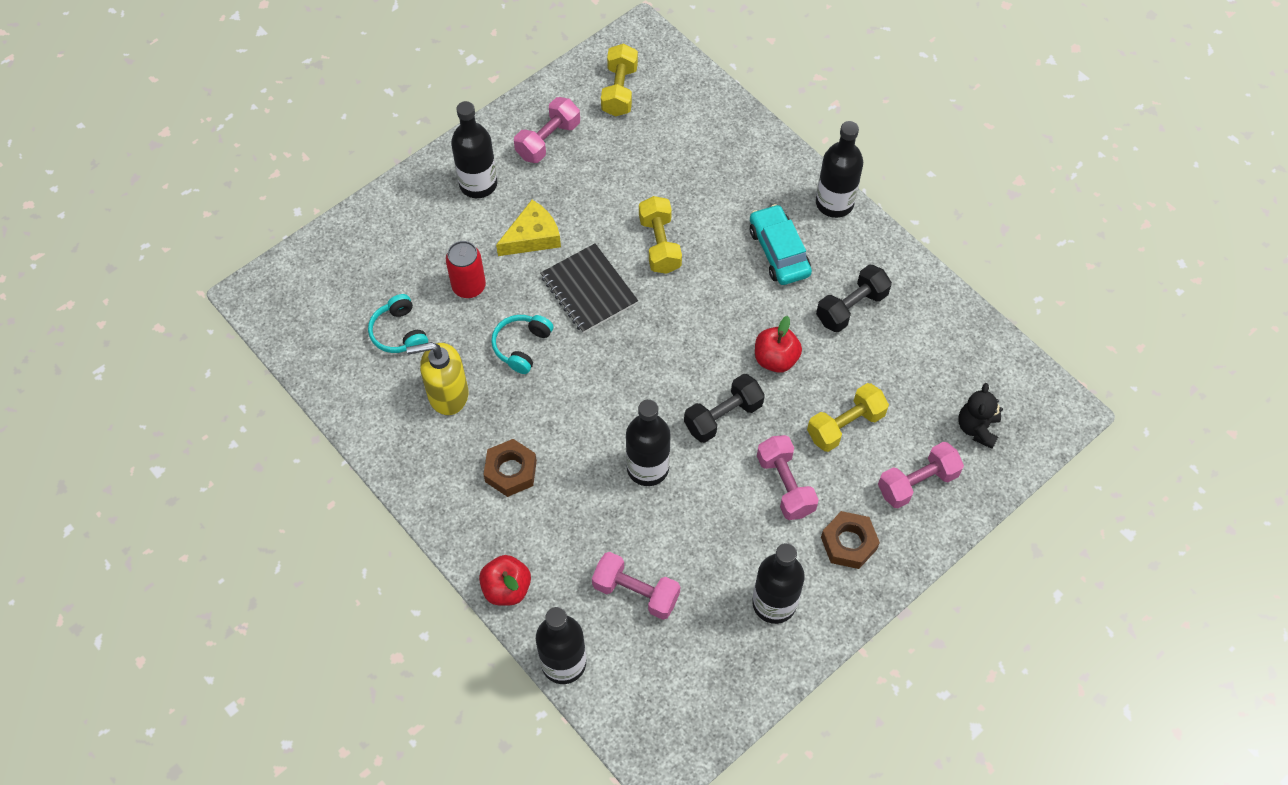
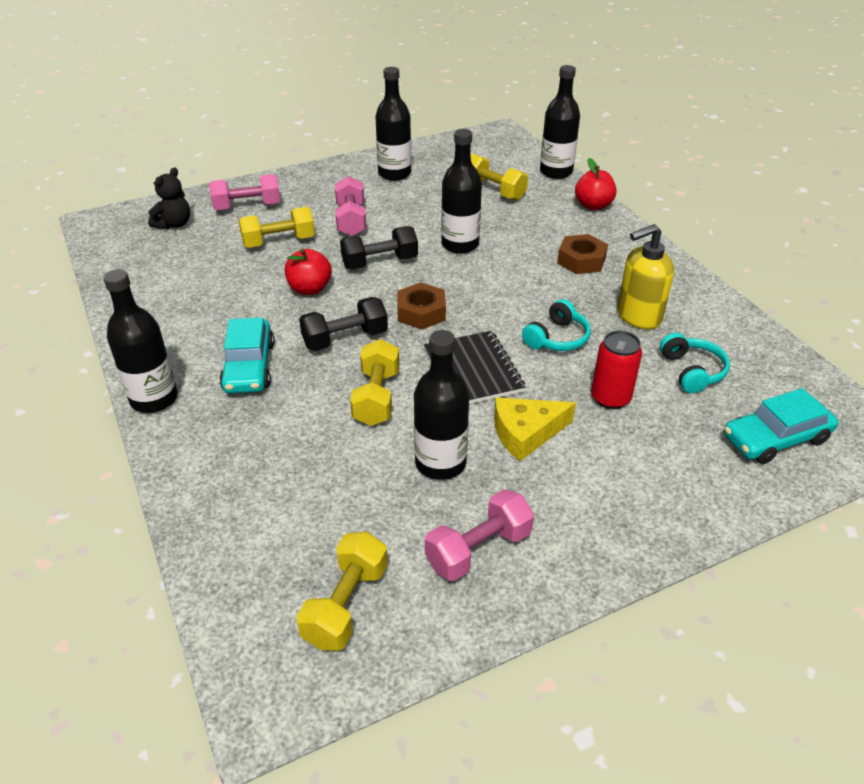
camera: 165 degrees left, 20 degrees down
(337, 275) = (775, 438): none -> turquoise car
(447, 394) = (638, 316): yellow soap dispenser -> yellow soap dispenser turned 150 degrees clockwise
(478, 184) = (589, 509): black bottle -> black bottle (440, 463)
(636, 592) = (493, 191): pink dumbbell -> yellow dumbbell
(848, 543) = (322, 189): brown nut -> brown nut (421, 312)
(851, 307) = (211, 311): black dumbbell -> black dumbbell (345, 339)

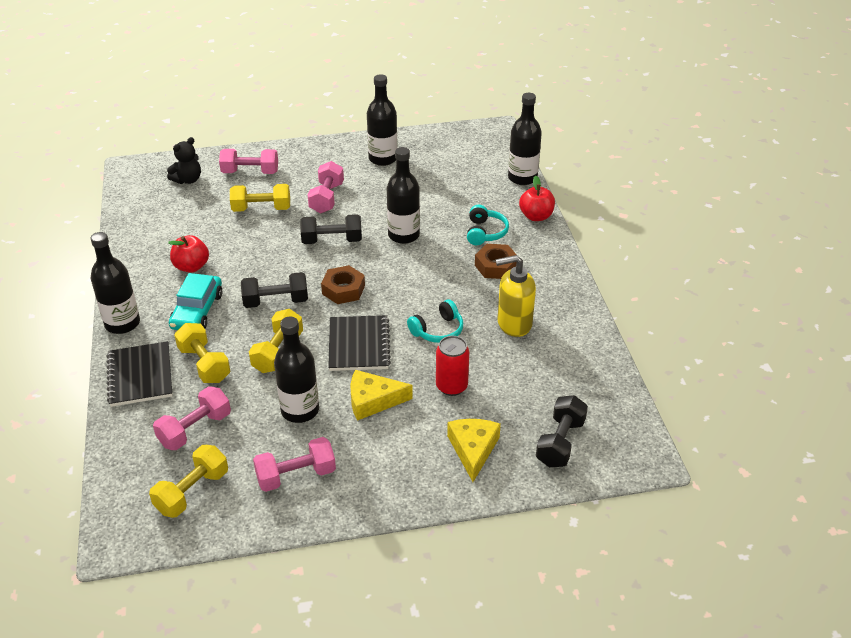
camera: 15 degrees right, 0 degrees up
(205, 460) = (140, 376): none -> black notebook
(309, 289) = (268, 254): red apple -> red apple (191, 266)
(312, 516) = (195, 429): none -> pink dumbbell
(493, 191) = (458, 188): yellow dumbbell -> yellow dumbbell (204, 364)
(681, 468) = (473, 449): none -> yellow cheese
(692, 371) = (528, 377): turquoise headphones -> turquoise headphones (485, 232)
(775, 438) = (560, 442): turquoise car -> black dumbbell

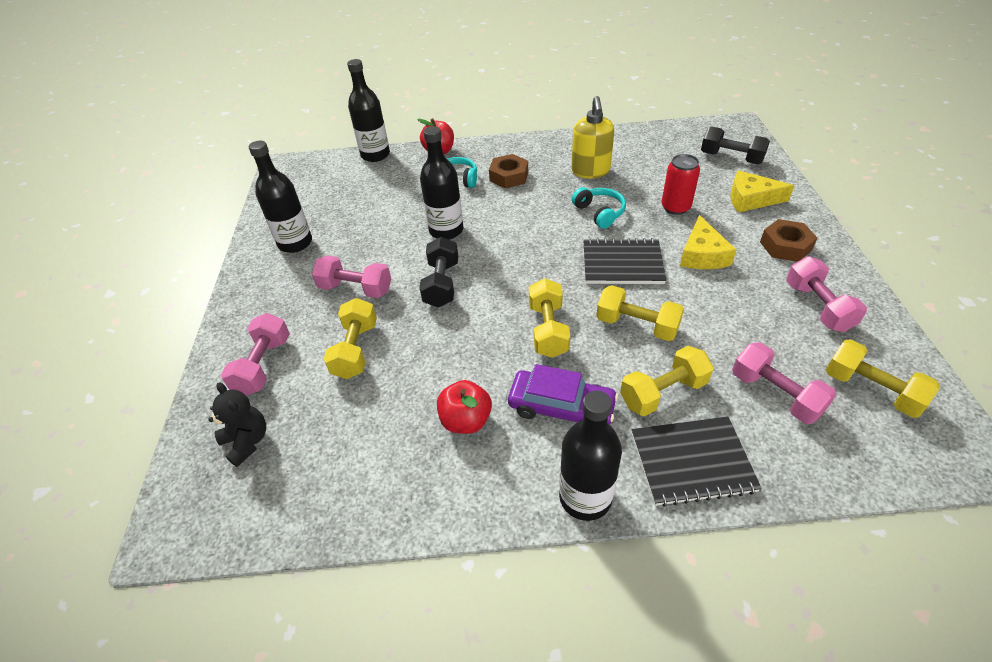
camera: 80 degrees left, 5 degrees up
(197, 311) = (561, 407): turquoise car -> purple car
(276, 301) = (548, 330): black dumbbell -> yellow dumbbell
(300, 410) = (726, 305): black bottle -> none
(343, 290) = (532, 275): brown nut -> brown nut (785, 246)

